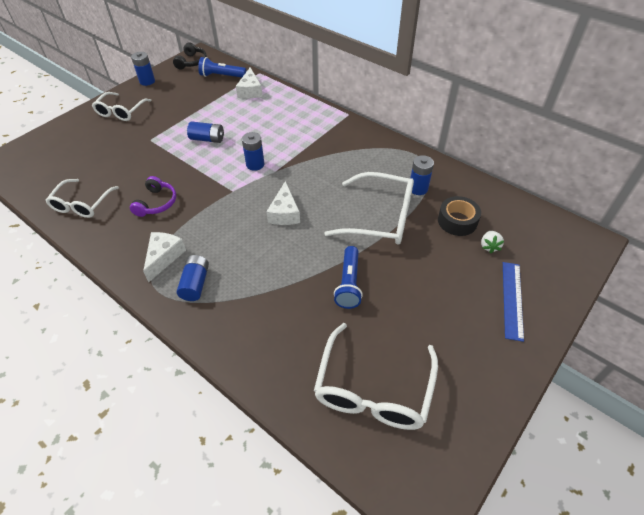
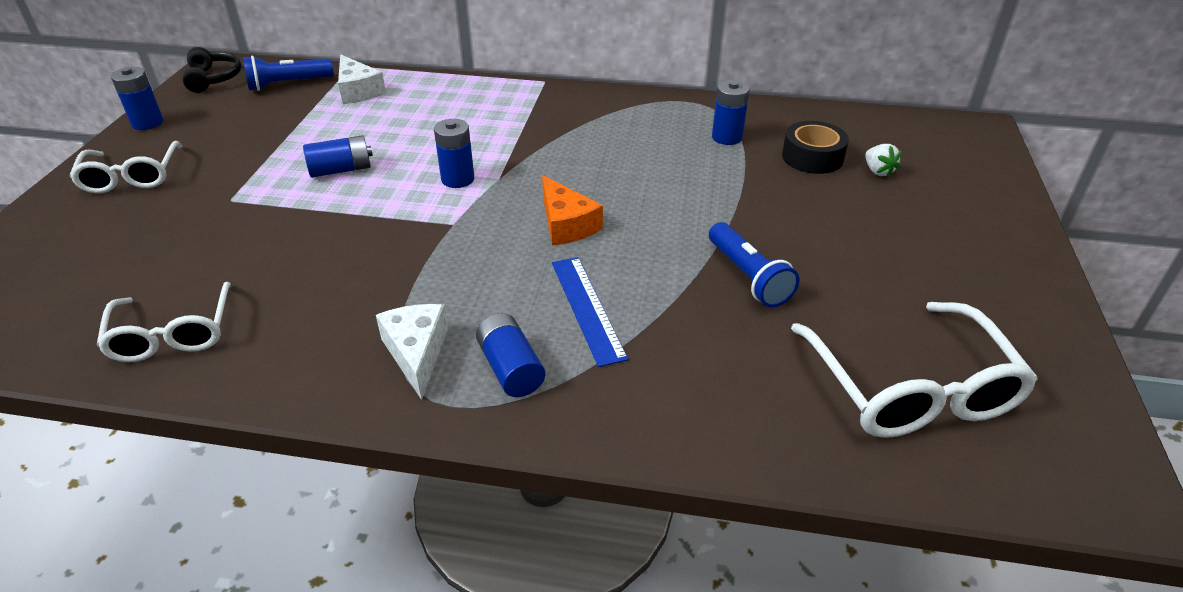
camera: 30 degrees left, 10 degrees down
(156, 203) = (328, 283): purple headphones -> none
(284, 213) = (566, 224): white cheese -> orange cheese
(380, 218) = (711, 185): white glasses -> none
(512, 299) = (963, 217): blue ruler -> blue ruler (587, 308)

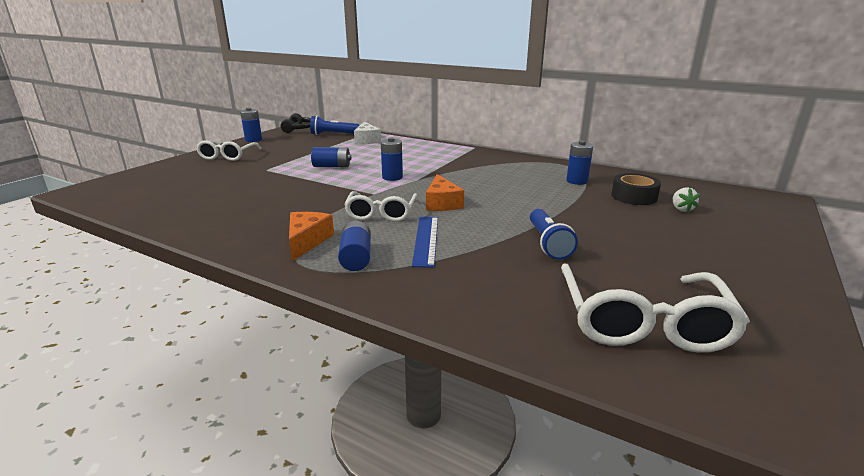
camera: 20 degrees right, 15 degrees down
(172, 334) = (190, 212): white glasses -> white glasses (381, 213)
(417, 353) = (307, 241): white cheese -> orange cheese

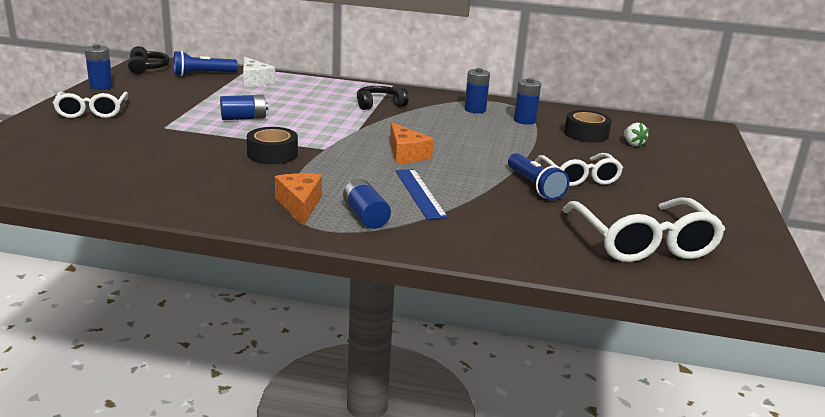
camera: 20 degrees left, 0 degrees up
(327, 195) = (272, 154): none -> black tape
(381, 213) = (352, 170): white glasses -> white glasses (579, 177)
(392, 177) = (328, 128): blue battery -> blue battery (475, 110)
(451, 161) = (379, 104): none -> black headphones

